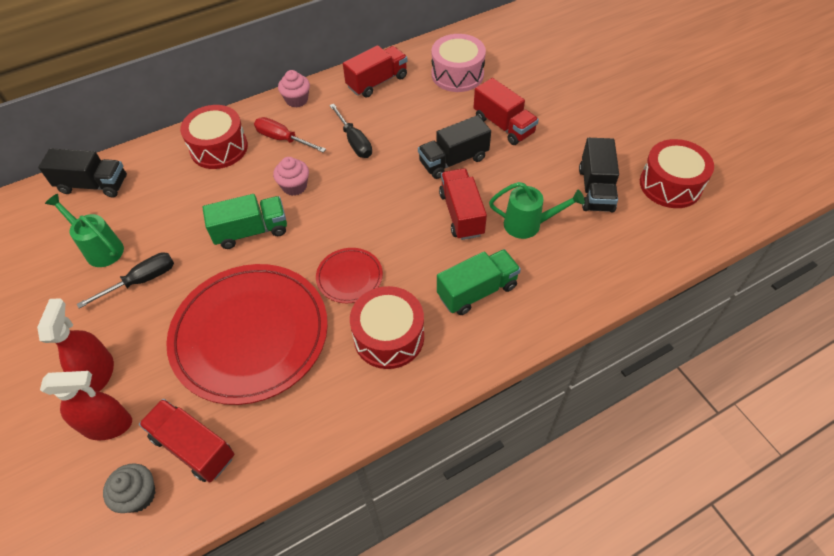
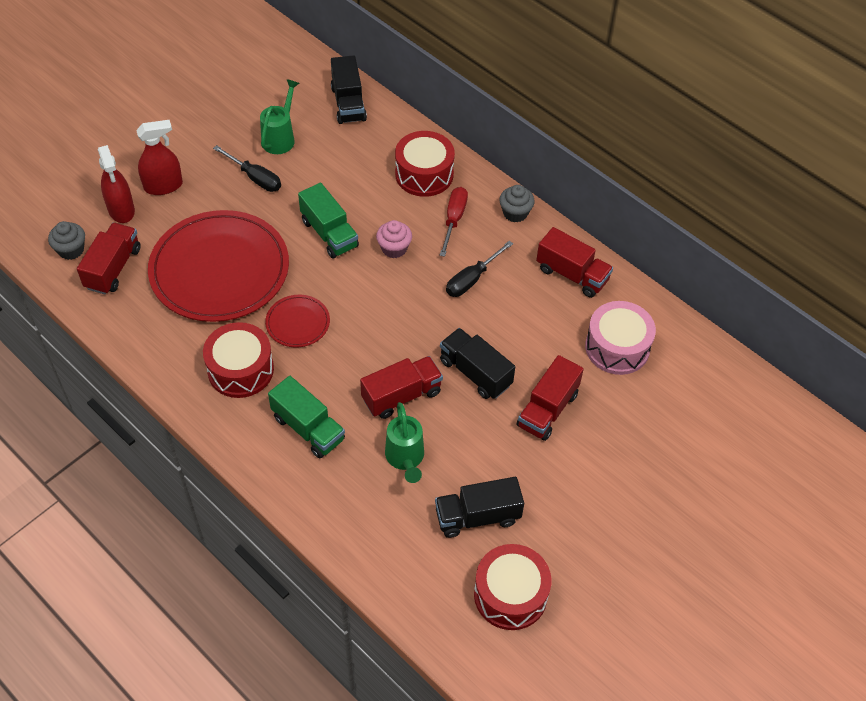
camera: 70 degrees right, 0 degrees up
(297, 100) = (515, 213): pink cupcake -> grey cupcake

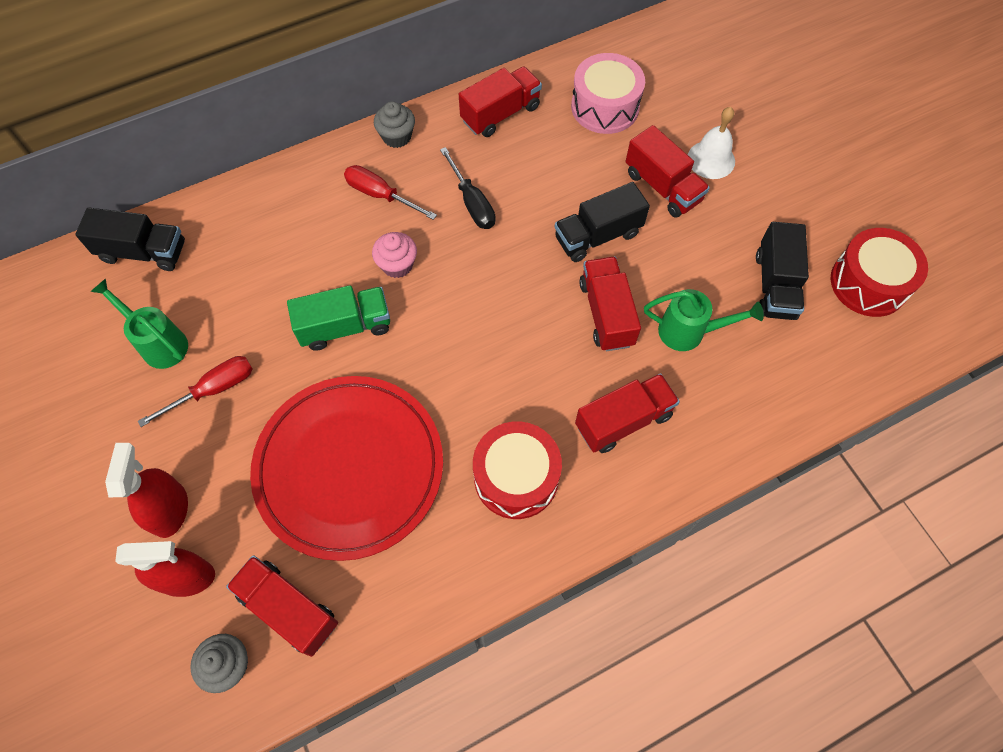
camera: 70 degrees left, 10 degrees up
(255, 178) = (213, 389): black screwdriver -> red screwdriver
(298, 323) = (468, 395): red plate -> none
(308, 428) = (623, 421): green truck -> red truck
(424, 174) = (299, 204): red drum -> none
(596, 442) = (711, 159): none -> white bell

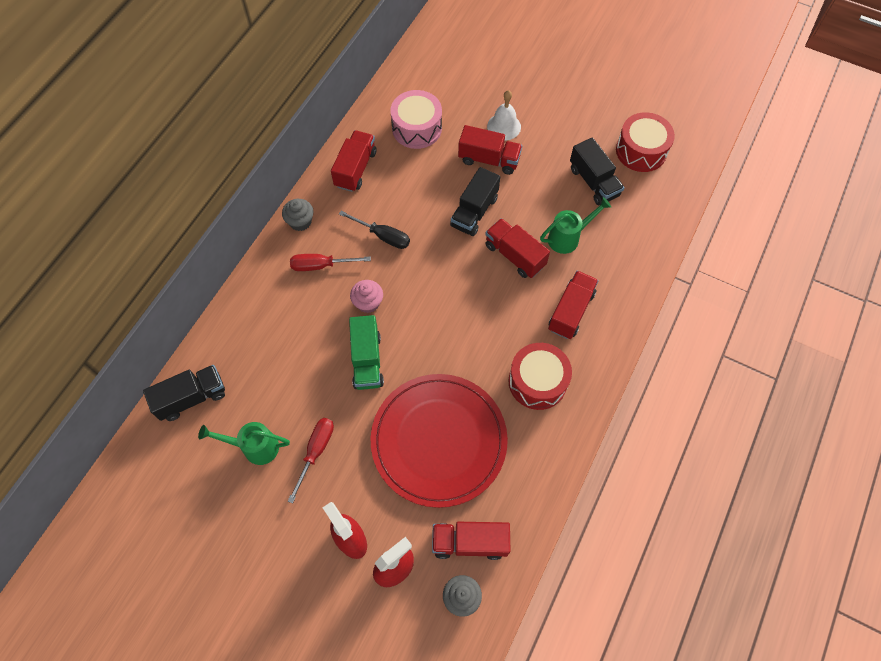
camera: 35 degrees left, 0 degrees up
(345, 327) = (367, 360): green truck -> green truck turned 135 degrees clockwise

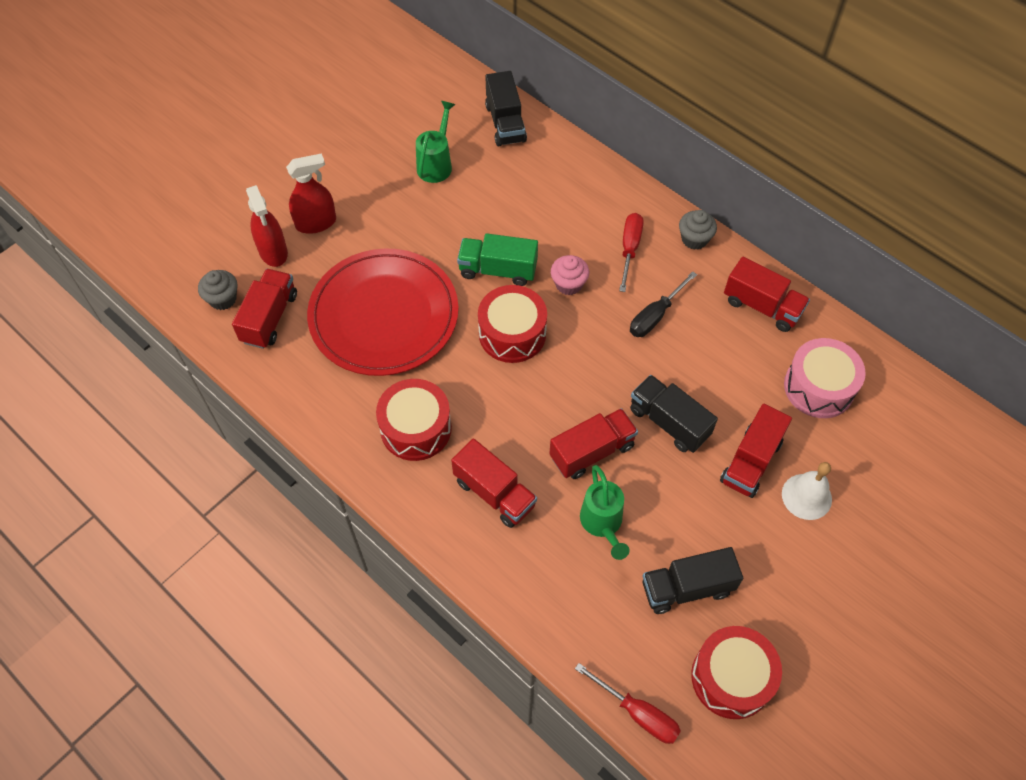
camera: 105 degrees right, 5 degrees down
(316, 451) = (413, 210): red screwdriver -> red screwdriver (638, 713)
(428, 333) = (512, 333): none -> red drum

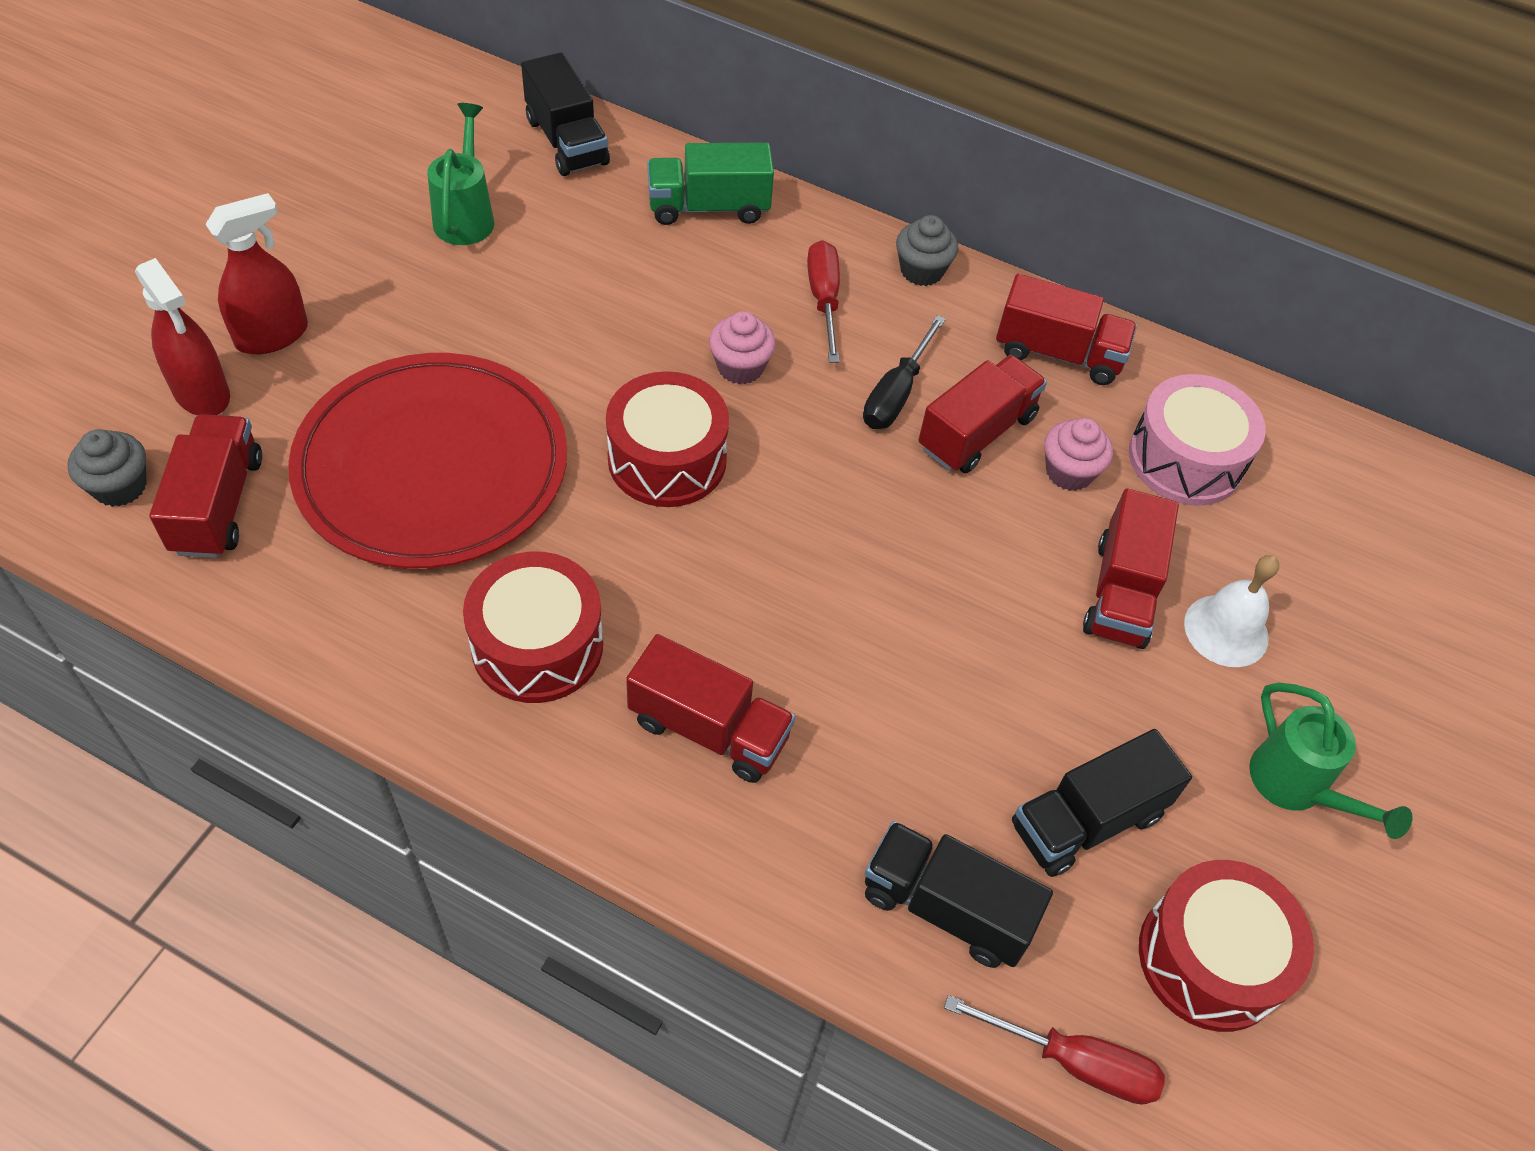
camera: 20 degrees left, 5 degrees down
(498, 270) = (614, 363): green truck -> green truck (708, 207)
(592, 451) = (858, 626): red truck -> red truck (977, 432)
(602, 523) = (912, 742): green watering can -> green watering can (1296, 786)
(669, 422) = (970, 555): black truck -> black truck (946, 907)
(744, 382) = (1069, 472): none -> pink cupcake

